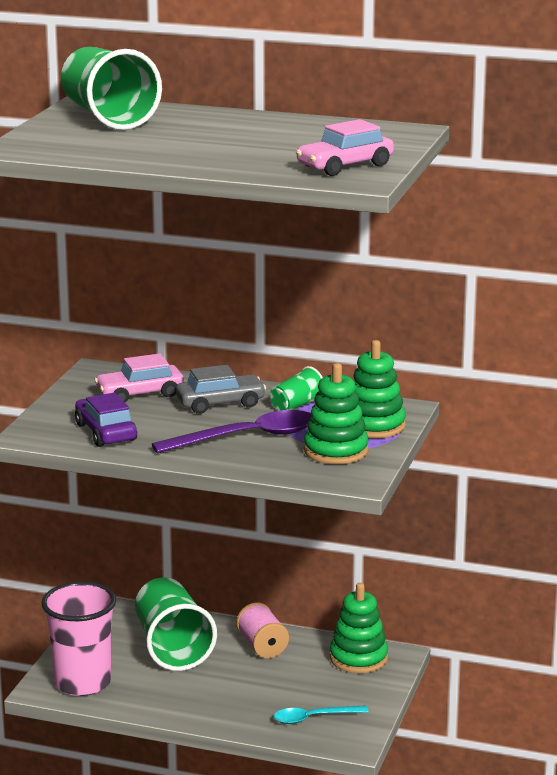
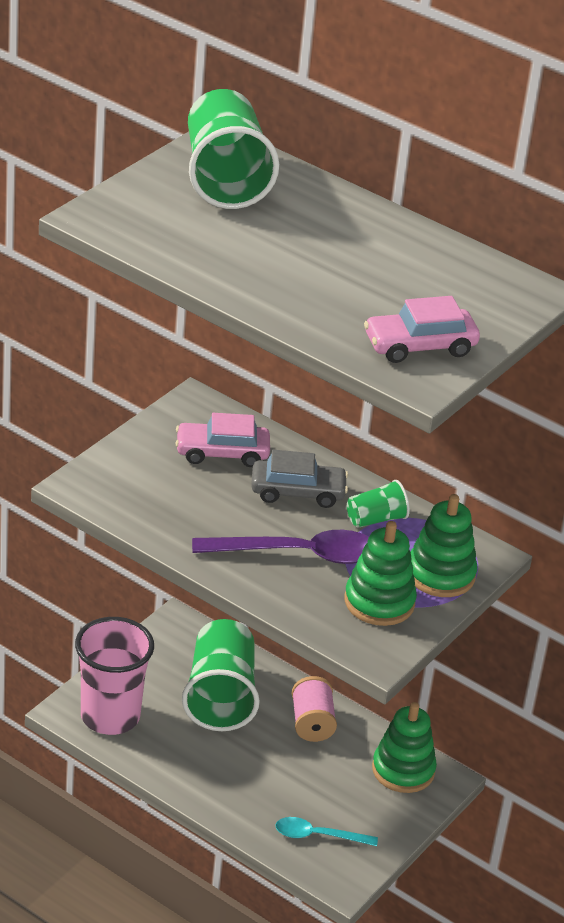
camera: 15 degrees right, 15 degrees up
(106, 432) = (158, 503): purple car -> none

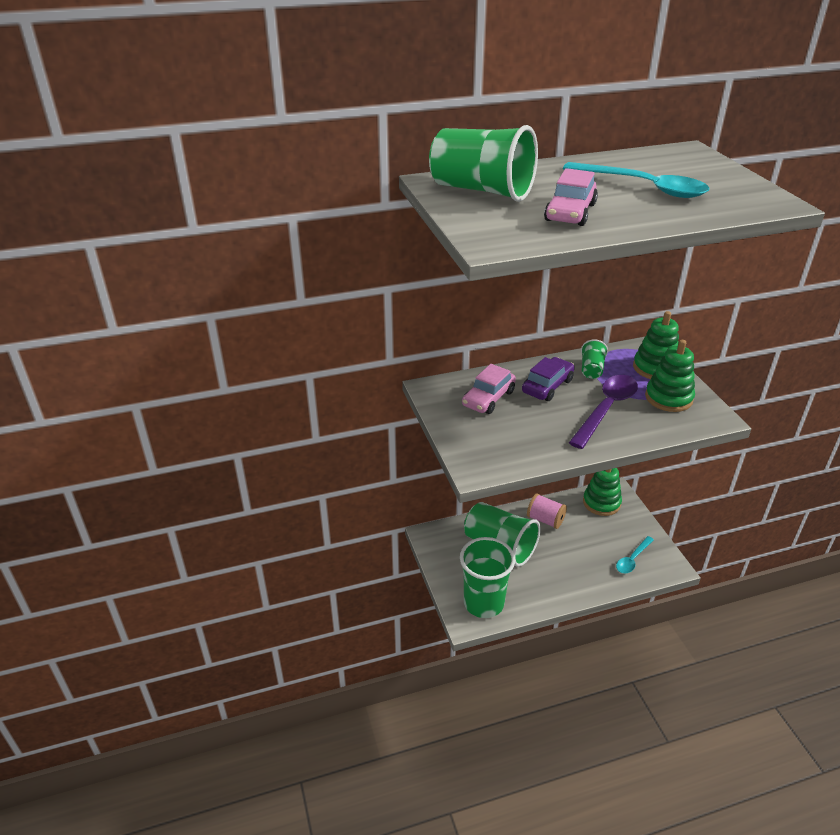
camera: 50 degrees left, 0 degrees up
(110, 716) = (483, 603): pink cup -> green cup
(297, 492) = (547, 386): grey car -> purple car
(359, 278) = (643, 187): none -> turquoise spoon
(419, 346) = (737, 192): pink car -> pink car (570, 212)

